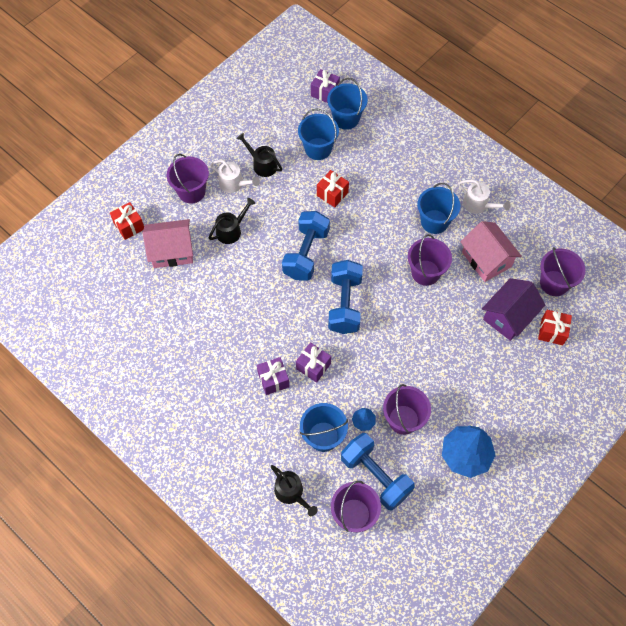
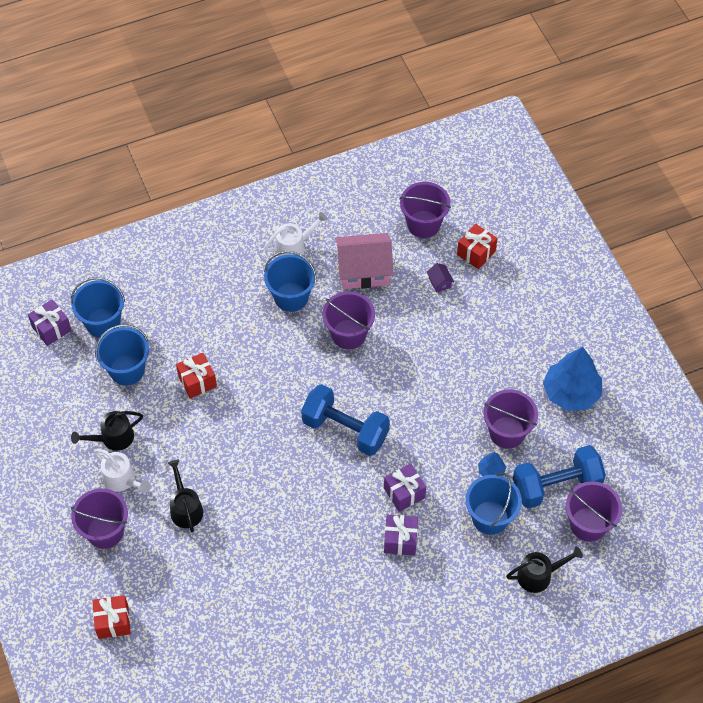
camera: 65 degrees left, 5 degrees down
(172, 251) = (177, 585): pink house -> none
(234, 184) = (122, 480): white watering can -> white watering can turned 75 degrees clockwise
(306, 254) = (260, 441): blue dumbbell -> none
(508, 316) = (439, 282): purple house -> purple house, size x0.41

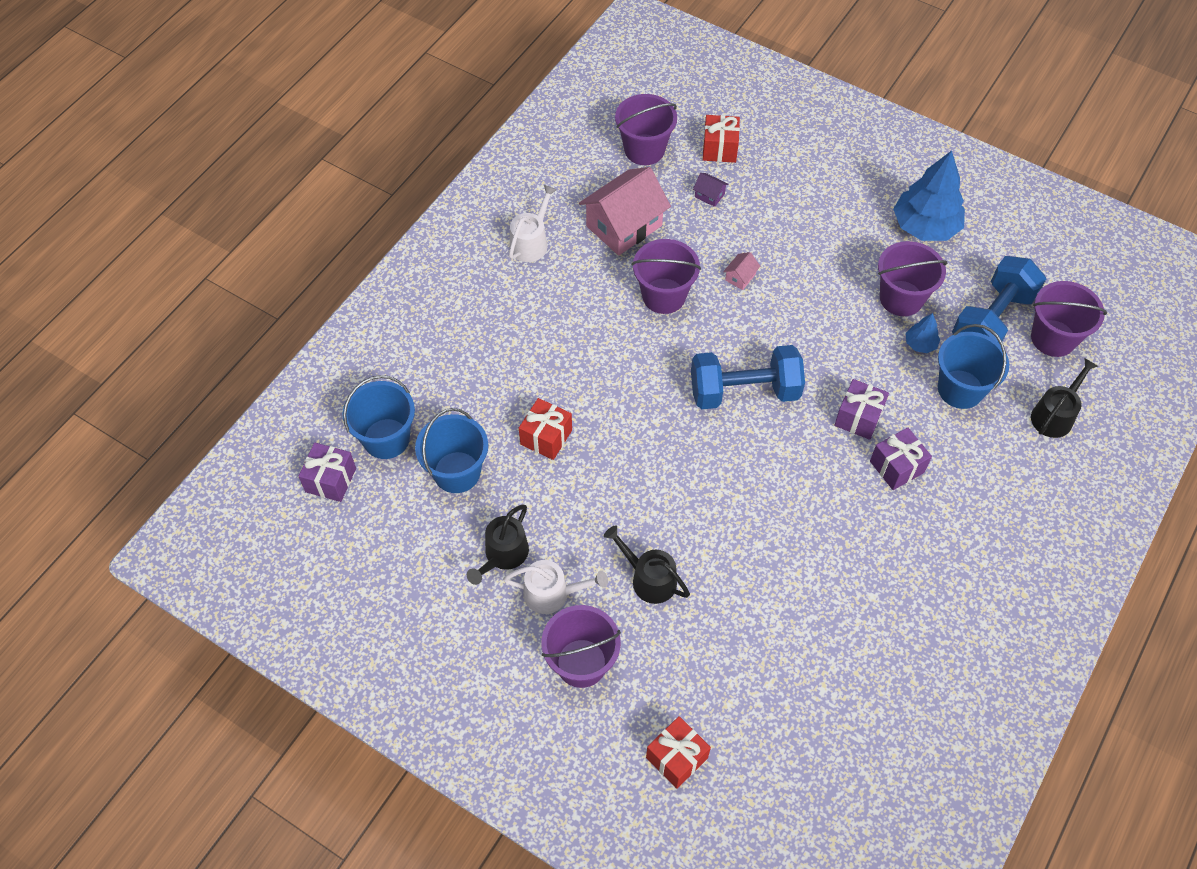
camera: 35 degrees left, 0 degrees up
(291, 297) = (572, 293): blue bucket -> none
(410, 352) = (740, 277): none -> pink house

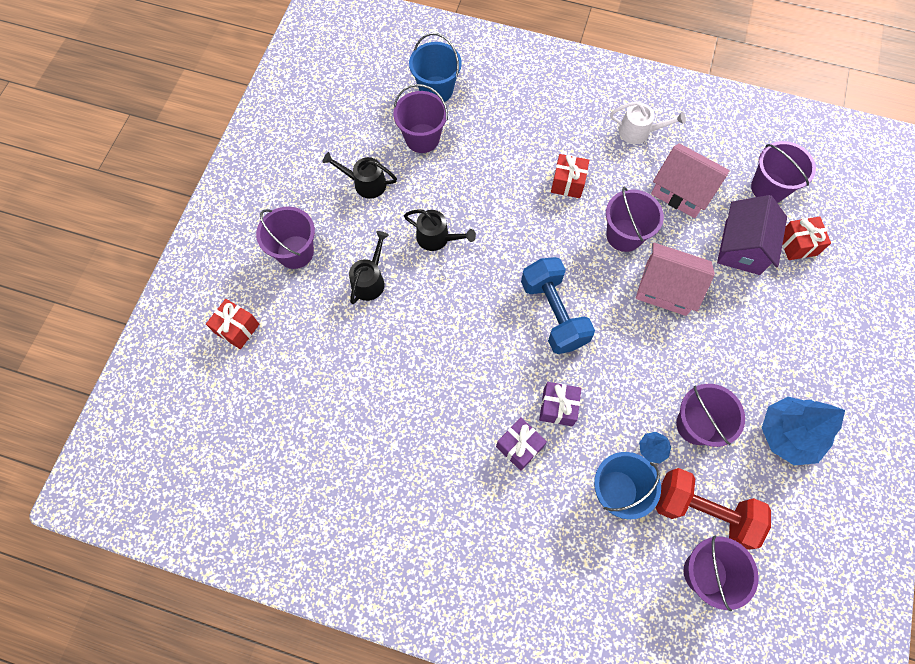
camera: 75 degrees right, 10 degrees up
(330, 480) = (395, 68): purple gift -> none
(457, 472) = (422, 138): blue bucket -> purple bucket
(546, 437) = (467, 185): red gift -> red gift (567, 183)
(552, 593) = (343, 221): white watering can -> none
(709, 195) = (742, 247): purple house -> purple house, size x2.44
(740, 277) = (666, 288): pink house -> pink house, size x2.44
(992, 320) = (703, 511): blue dumbbell -> red dumbbell
(1054, 415) = (617, 582): black watering can -> black watering can (437, 238)

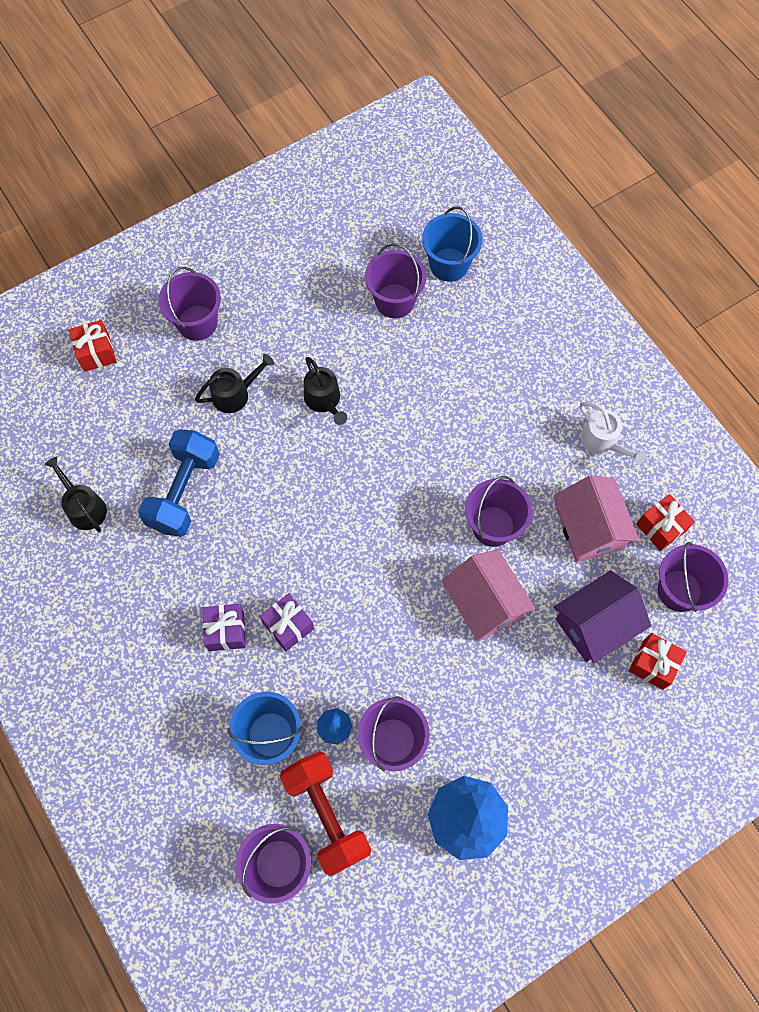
camera: 40 degrees right, 0 degrees up
(365, 183) = (308, 306): black watering can -> black watering can (84, 507)
(553, 313) = (361, 544): blue dumbbell -> blue dumbbell (184, 492)
(567, 183) = (487, 439): red gift -> red gift (660, 527)

